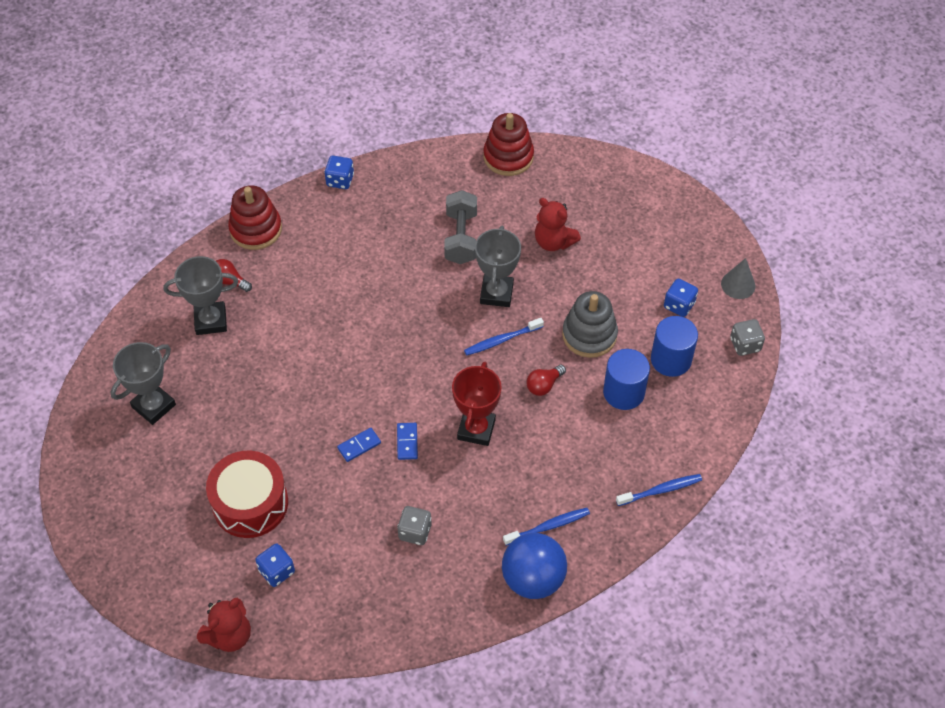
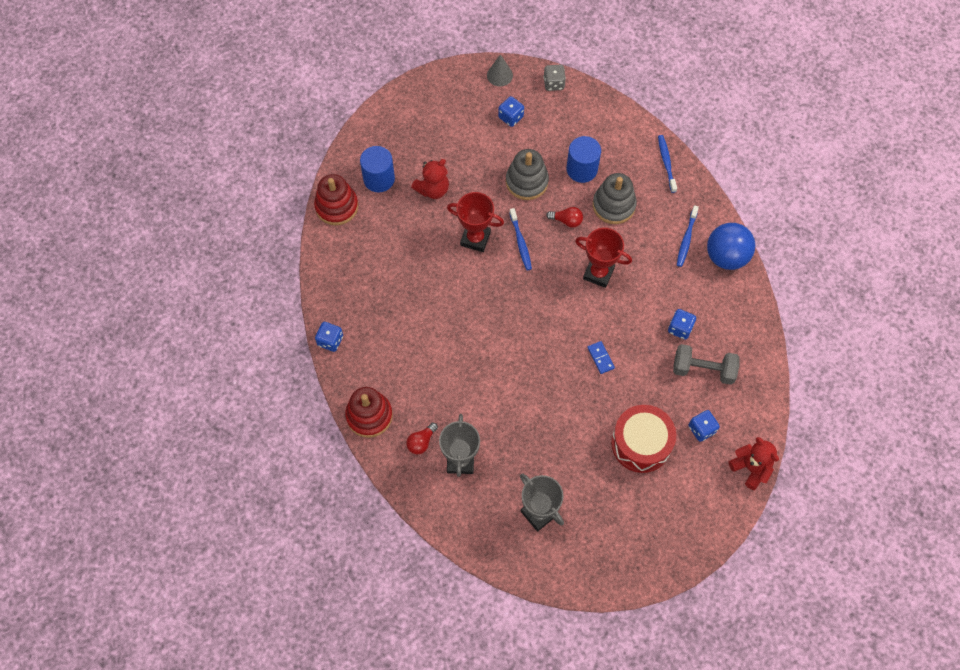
camera: 80 degrees left, 10 degrees up
(407, 442) = (602, 323): blue domino -> none
(415, 532) = (680, 328): grey dice -> blue dice
(461, 238) = (414, 255): grey dumbbell -> grey dumbbell (703, 370)
(496, 293) = (475, 239): grey trophy -> red trophy
(544, 385) = (567, 221): red light bulb -> red light bulb turned 45 degrees counterclockwise
(548, 526) = (686, 239): blue toothbrush -> blue toothbrush turned 150 degrees counterclockwise
(579, 435) = (613, 205): none -> grey stacking toy
(671, 359) = (558, 133): blue cylinder -> blue cylinder (379, 179)

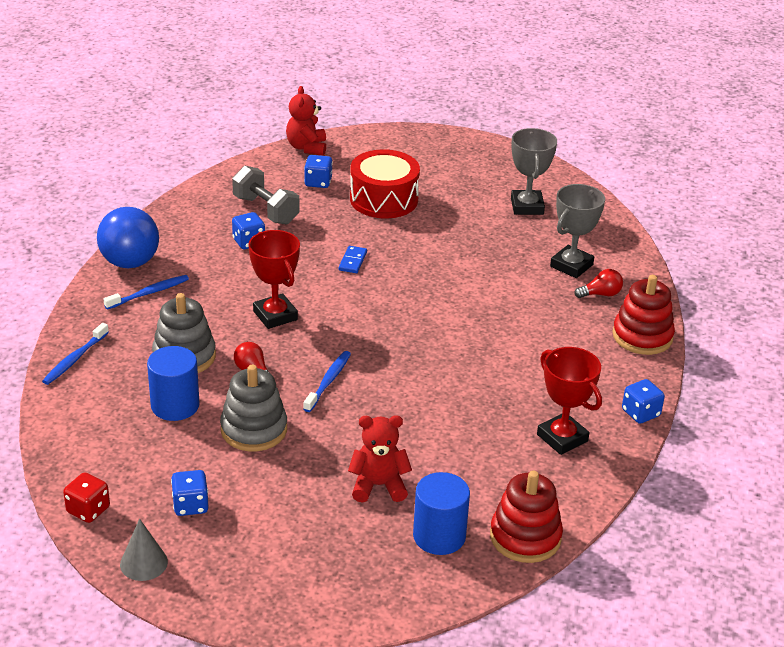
camera: 145 degrees left, 30 degrees down
(475, 239) = (377, 411): red trophy -> red trophy (562, 438)
(553, 83) = (88, 510): grey dice -> red dice

